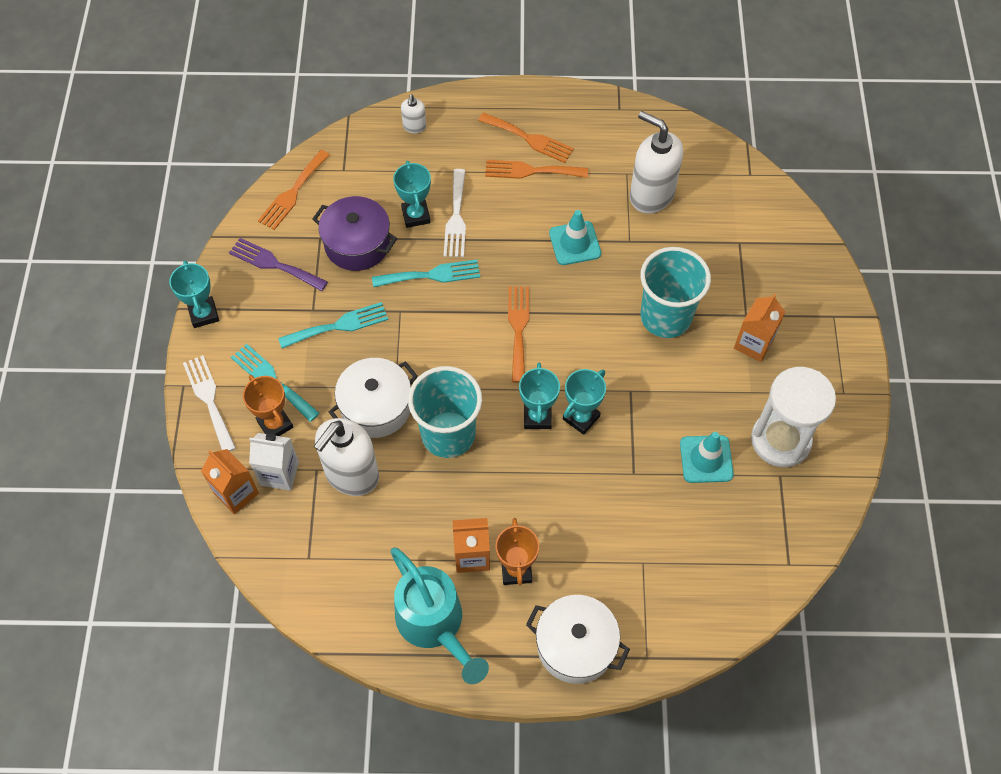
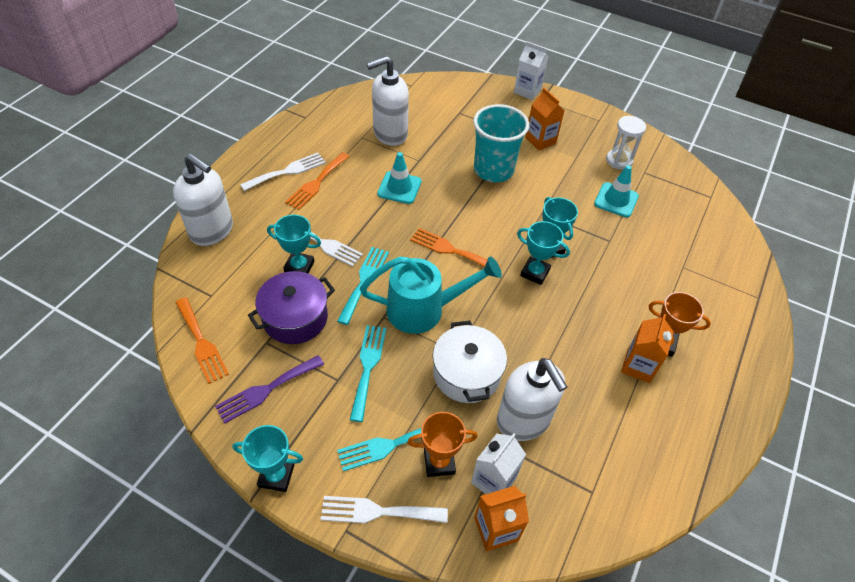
camera: 65 degrees left, 10 degrees down
(414, 127) = (212, 231): white soap dispenser -> white soap dispenser, size x2.14
(435, 625) = (692, 419): turquoise watering can -> turquoise watering can (424, 310)
(448, 434) = (520, 335): turquoise cup -> none
(529, 139) = (287, 171): orange fork -> white fork
(575, 646) = (738, 334): white pot -> none
(780, 440) = (619, 160): white hourglass -> white hourglass, size x0.61
(838, 294) = (527, 91): none -> white carton

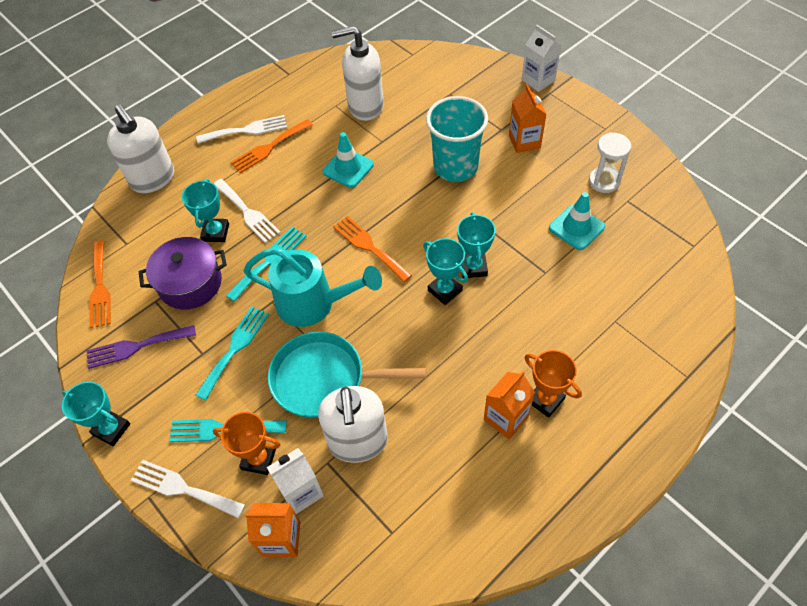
camera: 25 degrees right, 5 degrees up
(299, 267) = (215, 232): turquoise trophy -> turquoise trophy turned 60 degrees clockwise
(466, 374) = (325, 379): white pot -> turquoise pan

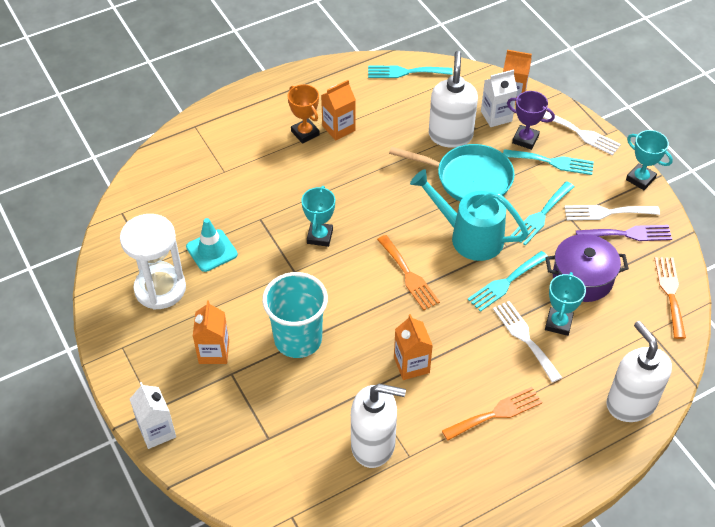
camera: 170 degrees left, 5 degrees down
(246, 130) = (521, 445): white fork -> white fork (606, 212)
(258, 459) = (525, 139): orange trophy -> purple trophy
(348, 168) = (411, 365): turquoise traffic cone -> orange carton
(445, 290) = (352, 223): turquoise trophy -> none
(446, 549) = (405, 72): none -> turquoise fork
(604, 181) = (160, 288): white hourglass -> white hourglass, size x1.64

